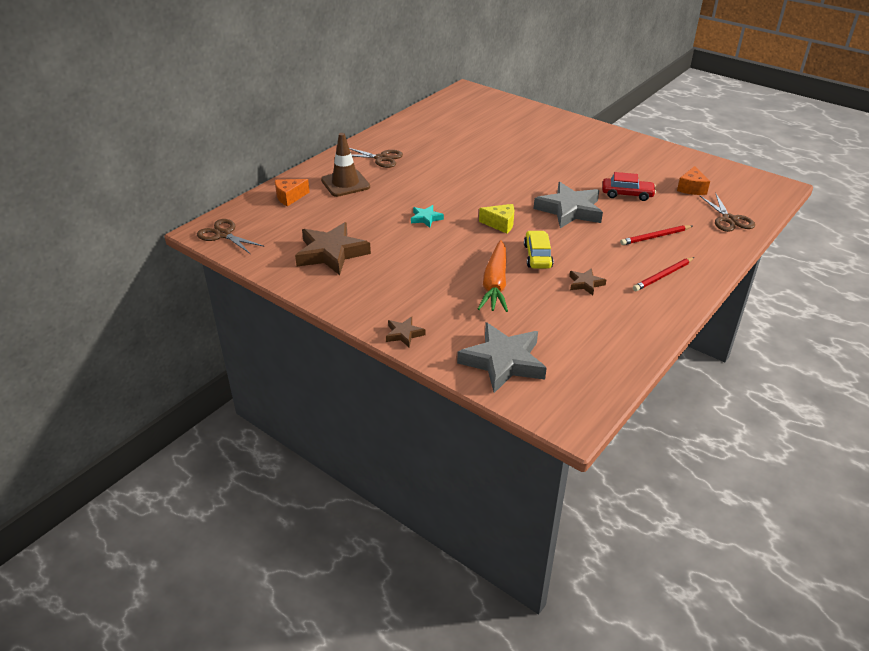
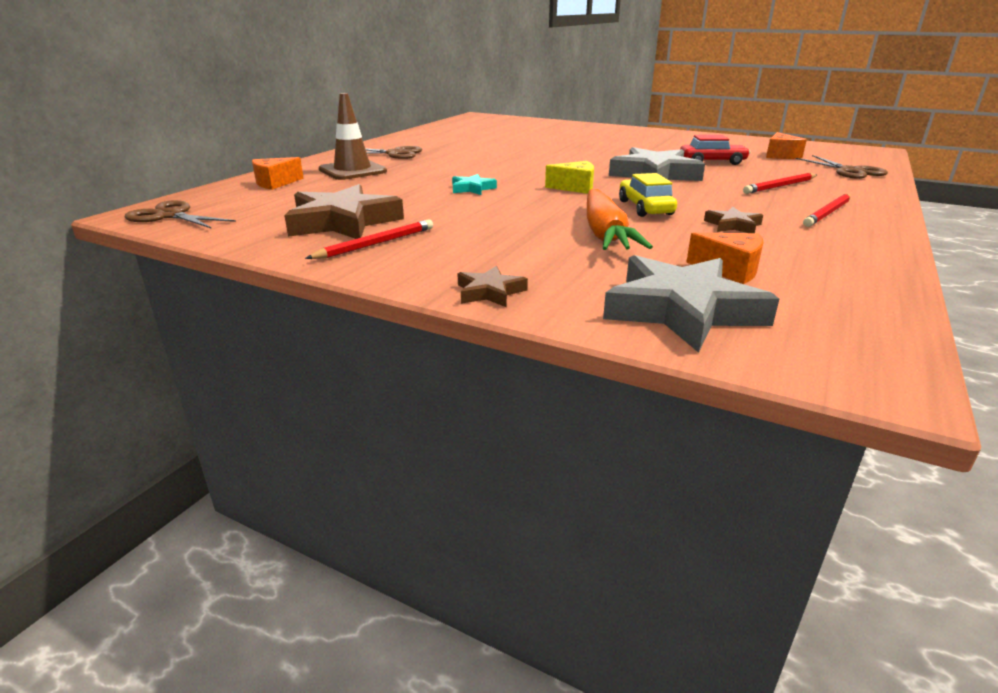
camera: 10 degrees left, 10 degrees down
(348, 280) = (376, 244): none -> red pencil
(553, 330) = (730, 270): none -> orange cheese

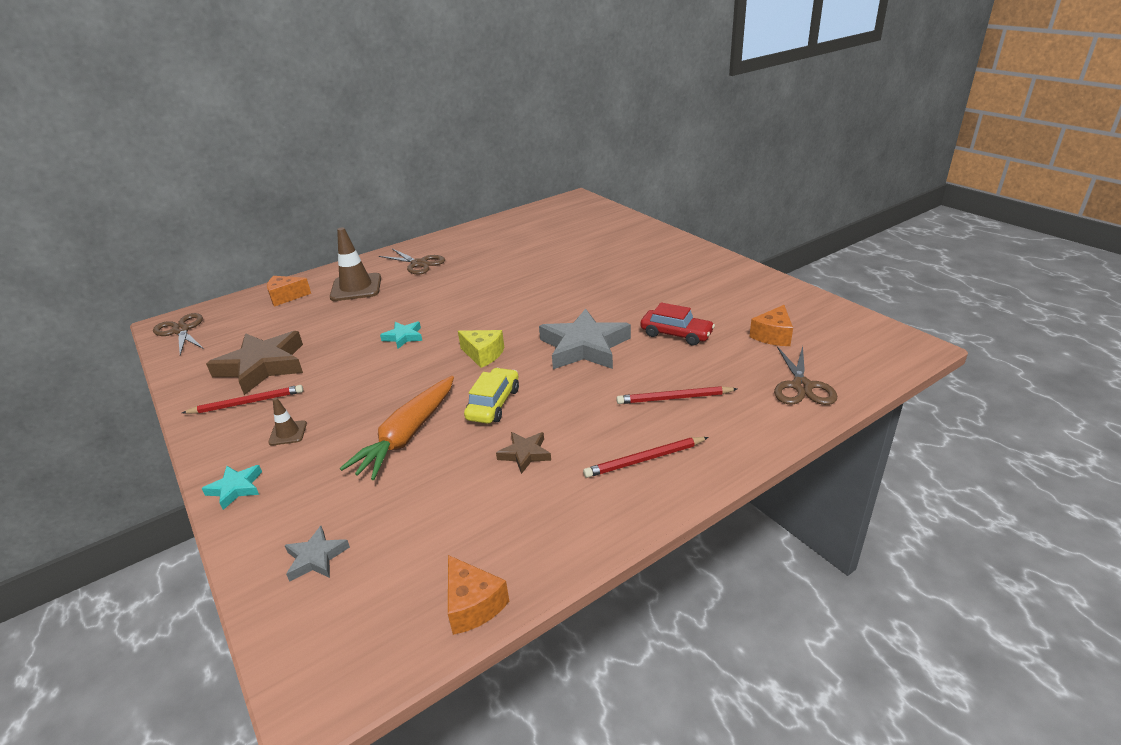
camera: 30 degrees right, 5 degrees up
(472, 252) = (288, 433): none -> brown traffic cone
(489, 292) = (236, 488): brown star -> turquoise star
(682, 310) = (316, 557): grey star -> grey star, size x0.48
(730, 270) = (423, 519): orange cheese -> orange cheese (473, 605)

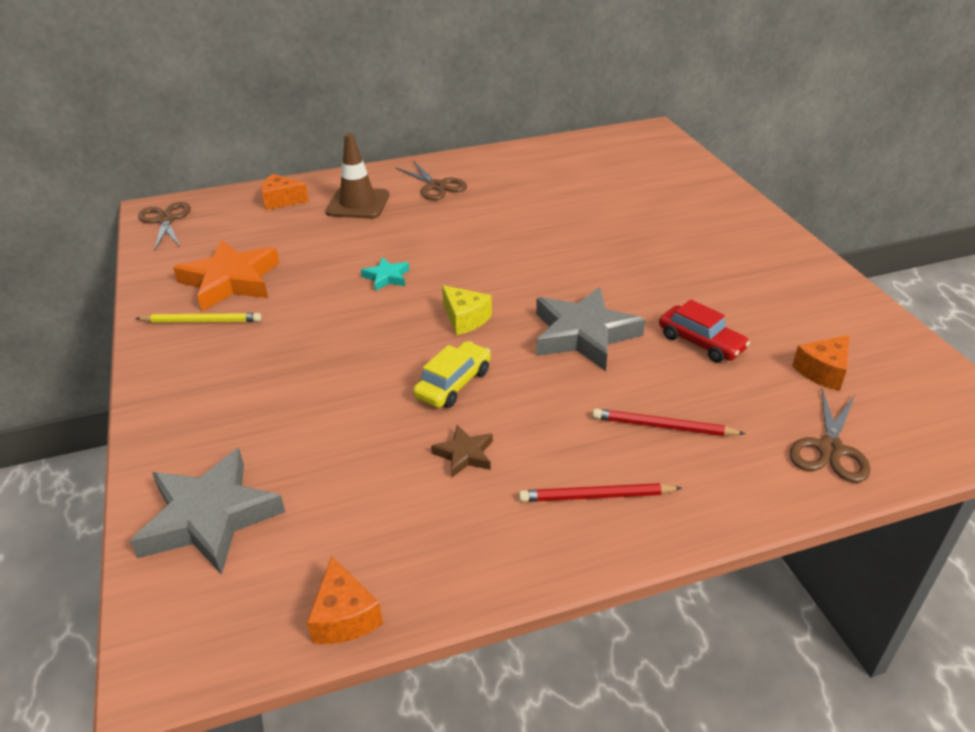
camera: 15 degrees right, 5 degrees up
(236, 488) = (160, 418): turquoise star -> none
(247, 403) = (201, 321): red pencil -> yellow pencil
(263, 366) = (231, 281): brown star -> orange star
(288, 433) = (229, 367): brown traffic cone -> none
(316, 557) = (210, 517): grey star -> grey star, size x2.09
(408, 435) = (349, 400): orange carrot -> none

